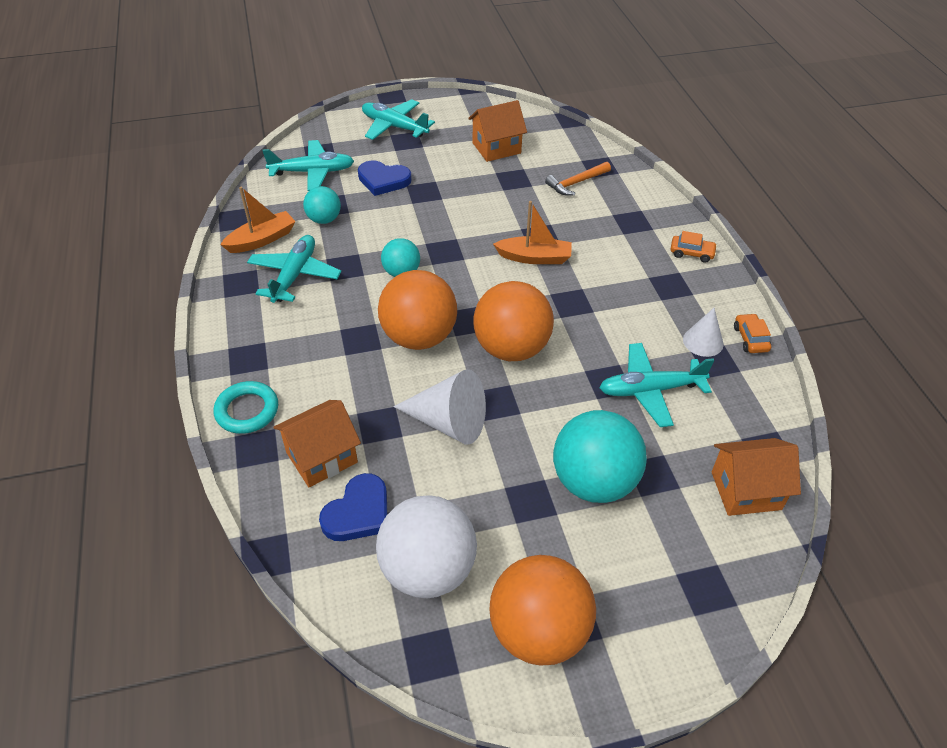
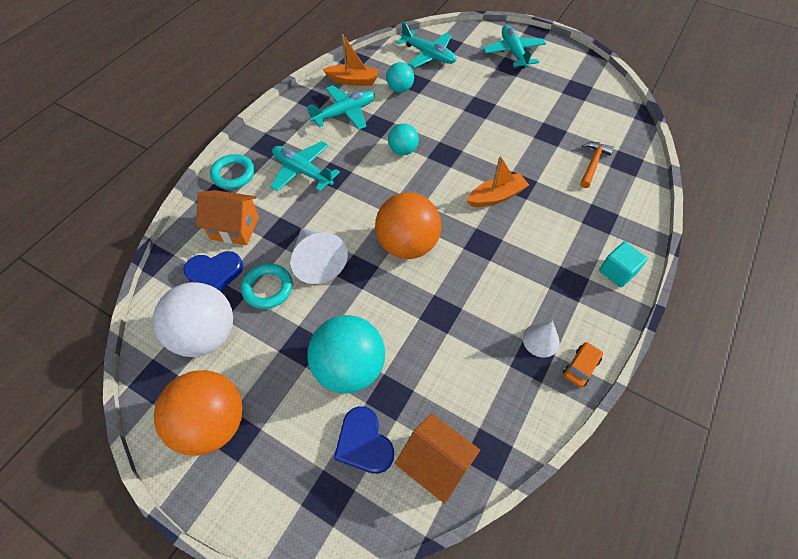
camera: 45 degrees right, 10 degrees up
(383, 180) = (463, 84): blue heart -> blue heart (364, 443)
(419, 337) = (364, 197): orange ball -> none
(433, 481) = (268, 288): none -> turquoise ring
(496, 148) = (565, 105): orange house -> none
(534, 257) = (496, 196): orange boat -> orange boat turned 75 degrees counterclockwise
(576, 183) = (592, 164): orange hammer -> orange hammer turned 105 degrees clockwise
(650, 390) = (459, 342): turquoise plane -> turquoise plane (302, 171)
(691, 253) = (617, 272): orange car -> turquoise cube

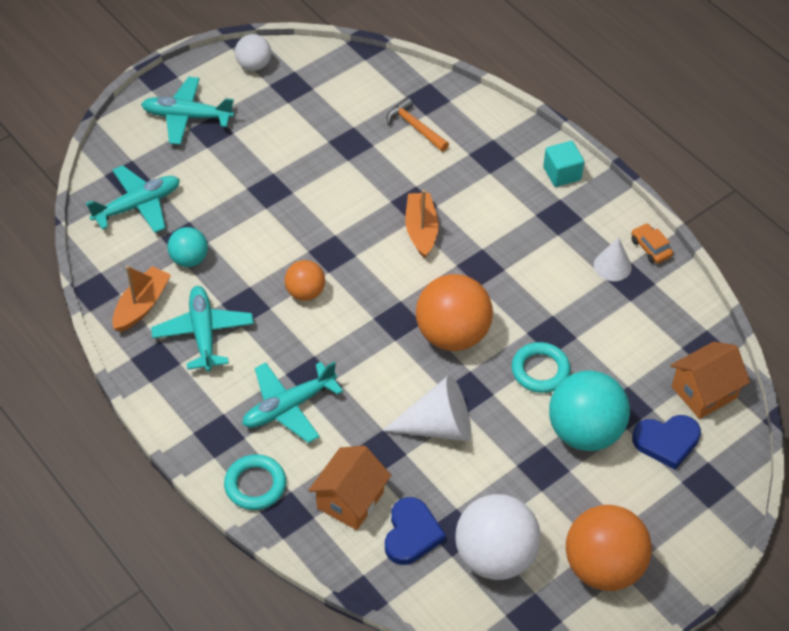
camera: 70 degrees left, 5 degrees down
(268, 288) = (456, 483): turquoise ring -> turquoise ring (540, 370)
(403, 150) = (305, 292): turquoise ball -> orange ball
(580, 67) = (254, 65): none -> white ball

